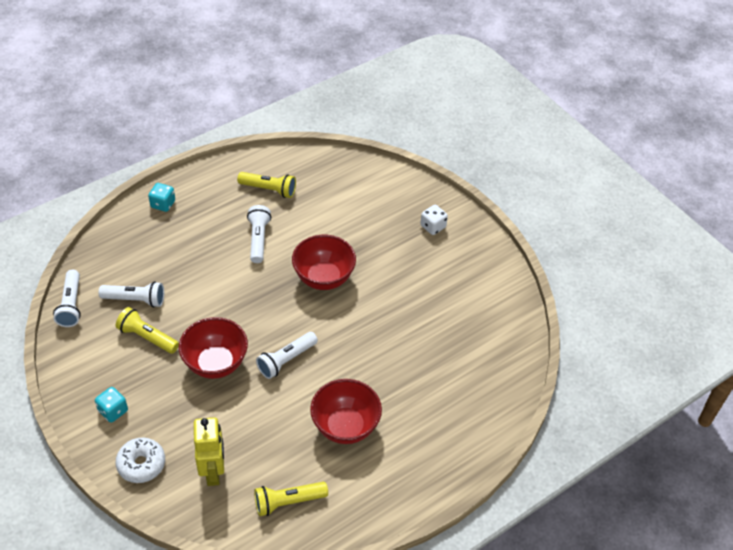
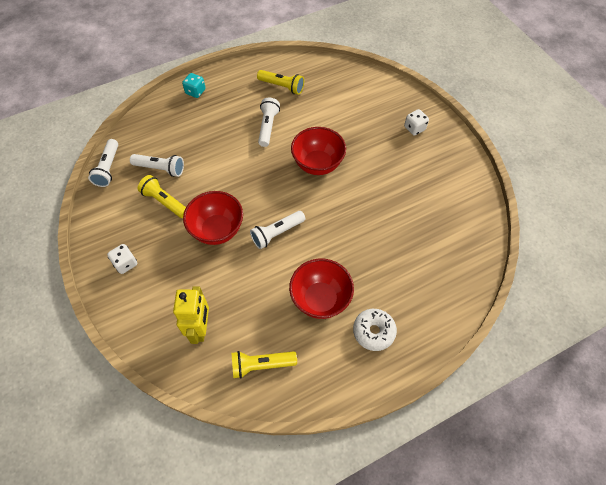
camera: 10 degrees right, 10 degrees up
(113, 411) = (125, 263): turquoise dice -> white dice
(141, 464) = (141, 314): white donut -> white donut (373, 331)

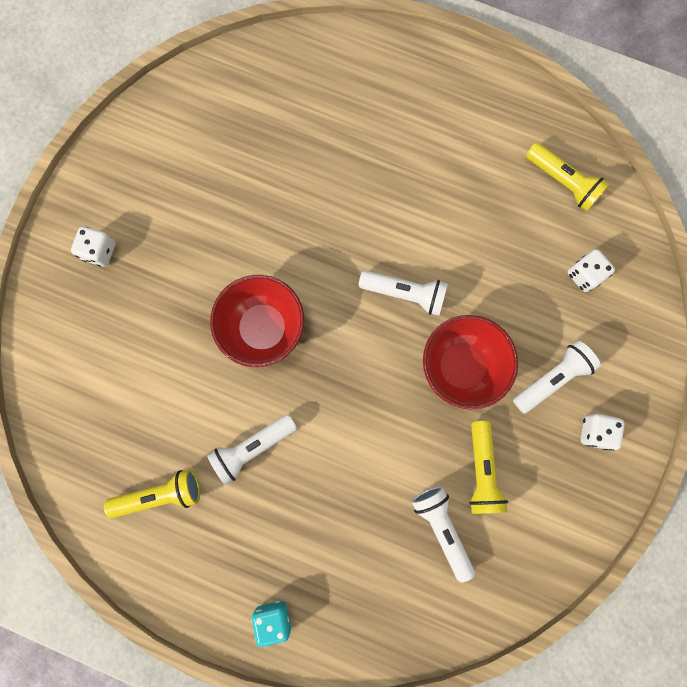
camera: 130 degrees left, 20 degrees up
(108, 168) = (502, 602): white flashlight -> white flashlight (552, 378)
(200, 328) = (584, 275): yellow robot -> white dice
(282, 86) = (160, 495): yellow flashlight -> yellow flashlight turned 90 degrees clockwise
(320, 299) = (443, 181): red bowl -> none
(373, 331) = (431, 104): white donut -> none

